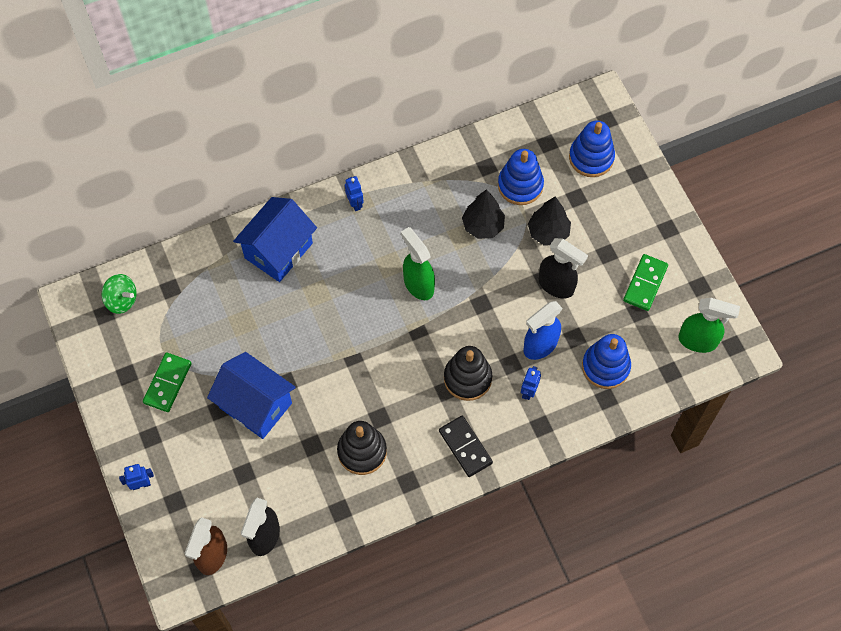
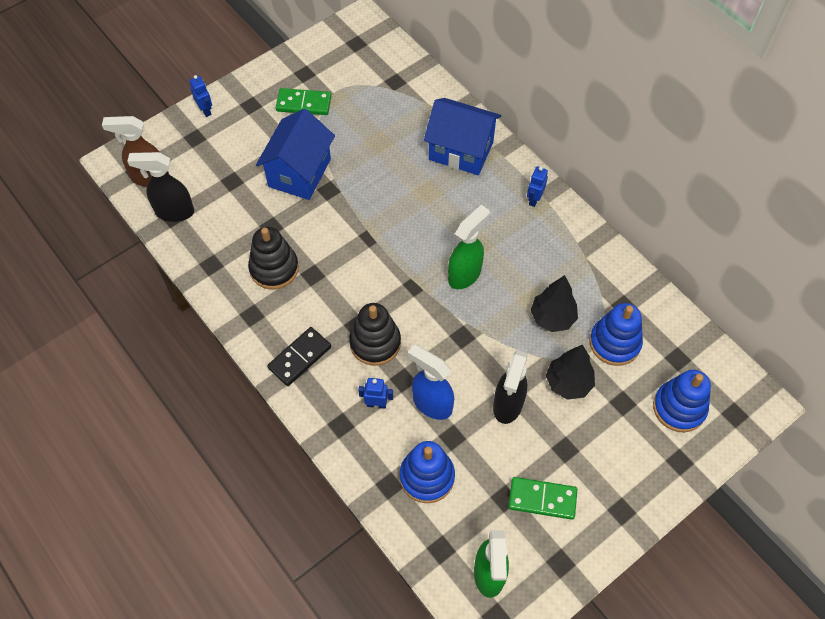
camera: 75 degrees right, 5 degrees down
(121, 300) = (373, 51): green spinning top -> none
(355, 203) = (534, 199): blue robot -> blue robot turned 150 degrees clockwise

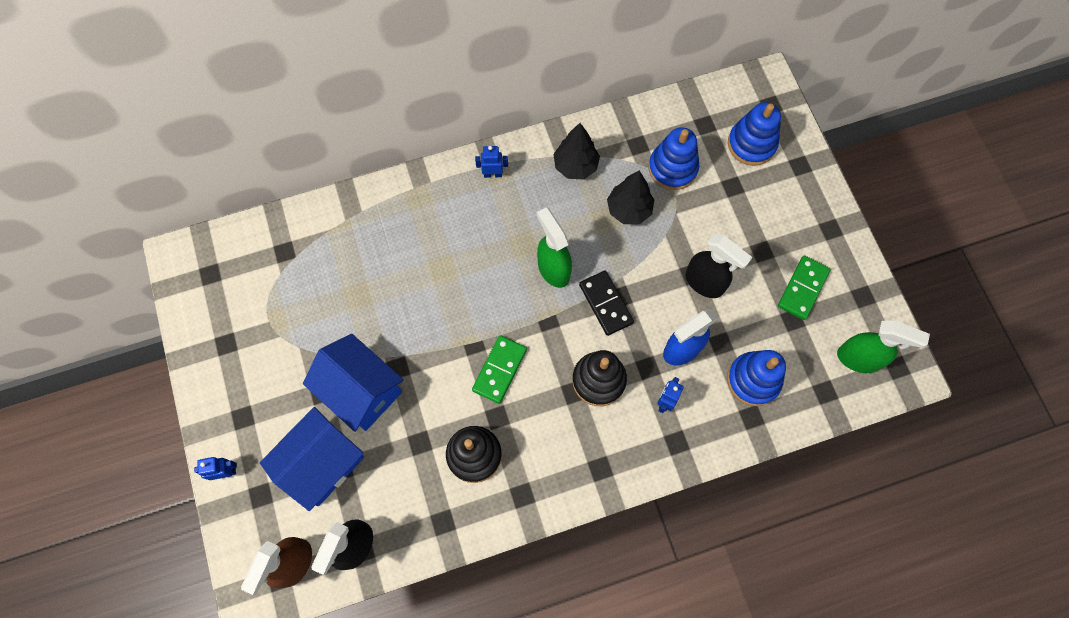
camera: 70 degrees left, 10 degrees up
(299, 357) = (589, 460): black domino -> black domino (605, 304)
(304, 103) = (269, 357): green domino -> green domino (499, 370)
(461, 151) = (405, 219): blue house -> blue house (323, 464)
(534, 199) = (493, 174): blue robot -> blue robot turned 135 degrees clockwise
(568, 383) = (699, 223): black tree -> black tree (575, 166)

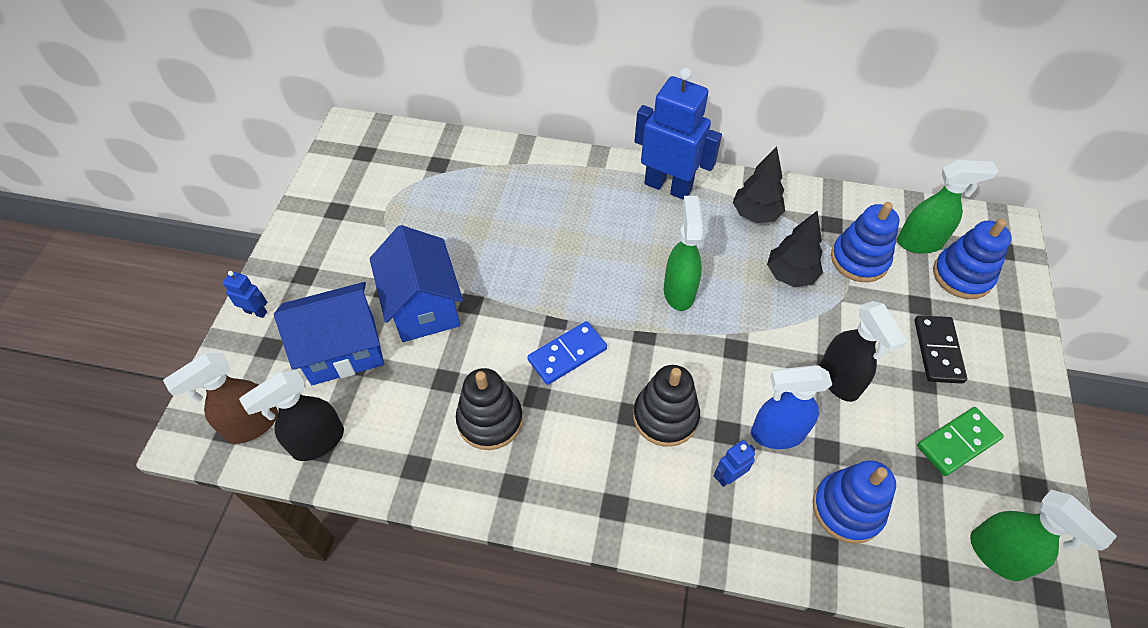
camera: 30 degrees right, 15 degrees down
(493, 174) = (668, 186): blue robot -> blue robot, size x2.37
(499, 370) = (567, 354): green domino -> blue domino
(605, 304) = (716, 348): black domino -> black domino (937, 351)
(710, 129) = (920, 243): none -> green spray bottle

